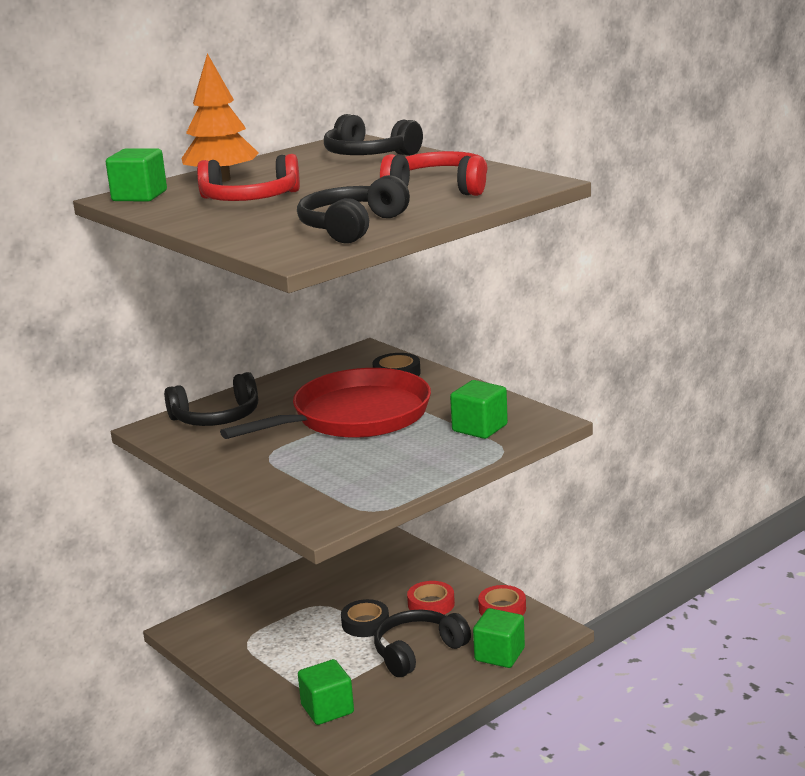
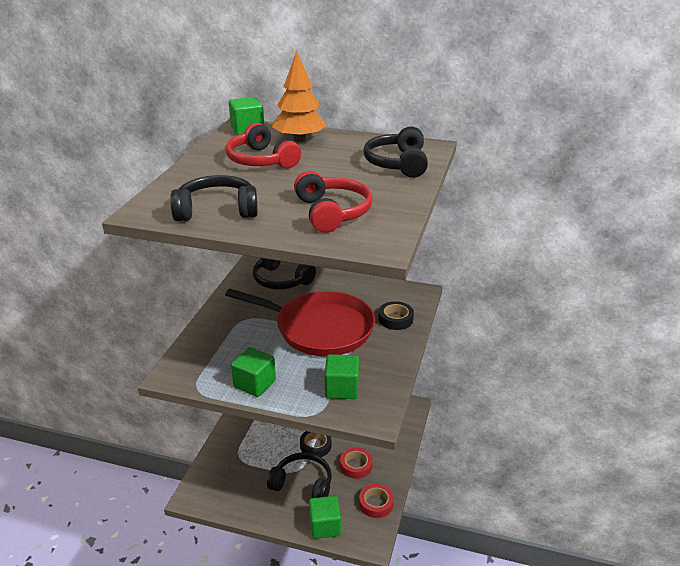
camera: 55 degrees right, 10 degrees up
(327, 709) = (225, 471): green cube -> green cube (254, 384)

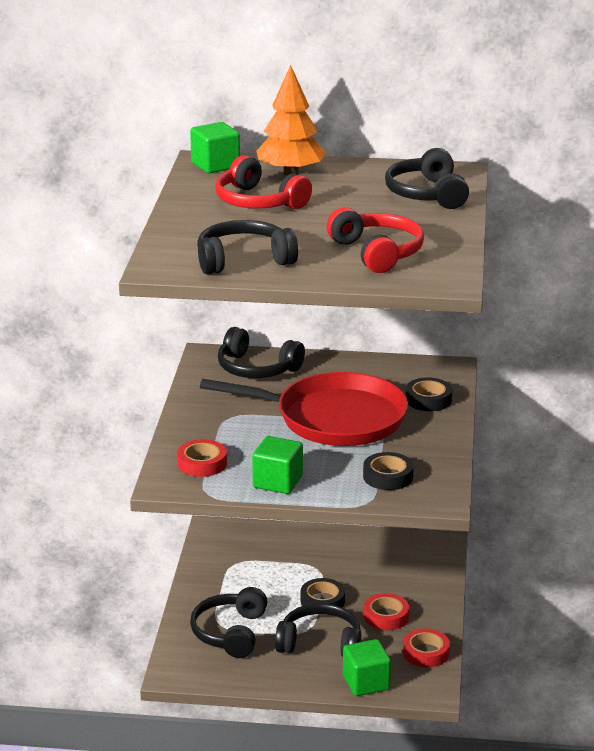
camera: 10 degrees left, 5 degrees down
(206, 359) = (202, 463): none -> red tape
(243, 465) = (230, 633): none -> black headphones
(342, 388) = (388, 476): green cube -> black tape

